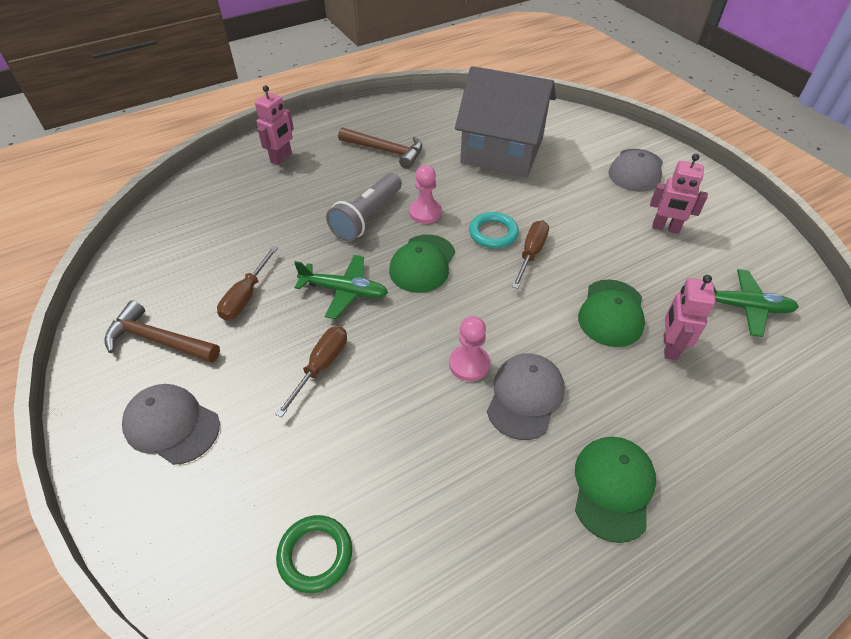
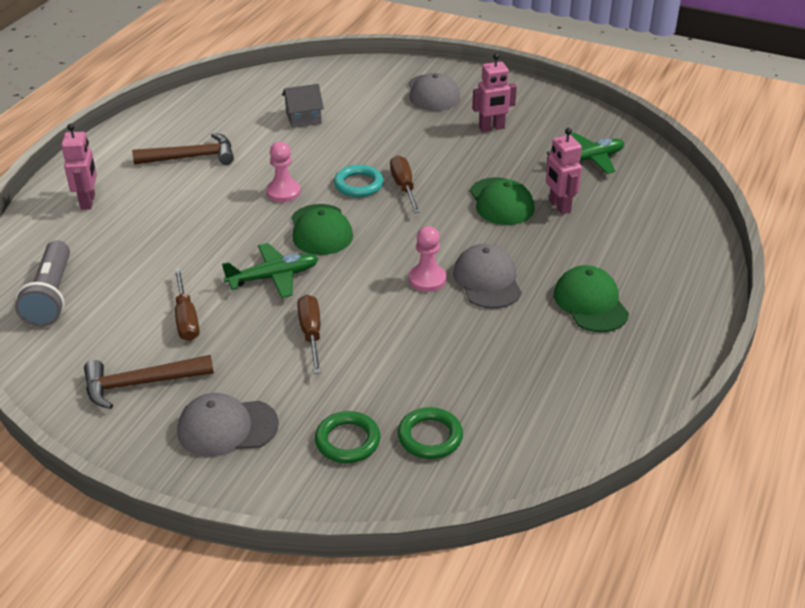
camera: 35 degrees left, 10 degrees down
(244, 507) = (347, 441): none -> green ring
(367, 217) = (232, 216): grey flashlight -> grey flashlight (51, 296)
(502, 151) = (303, 118): grey house -> grey house, size x0.42

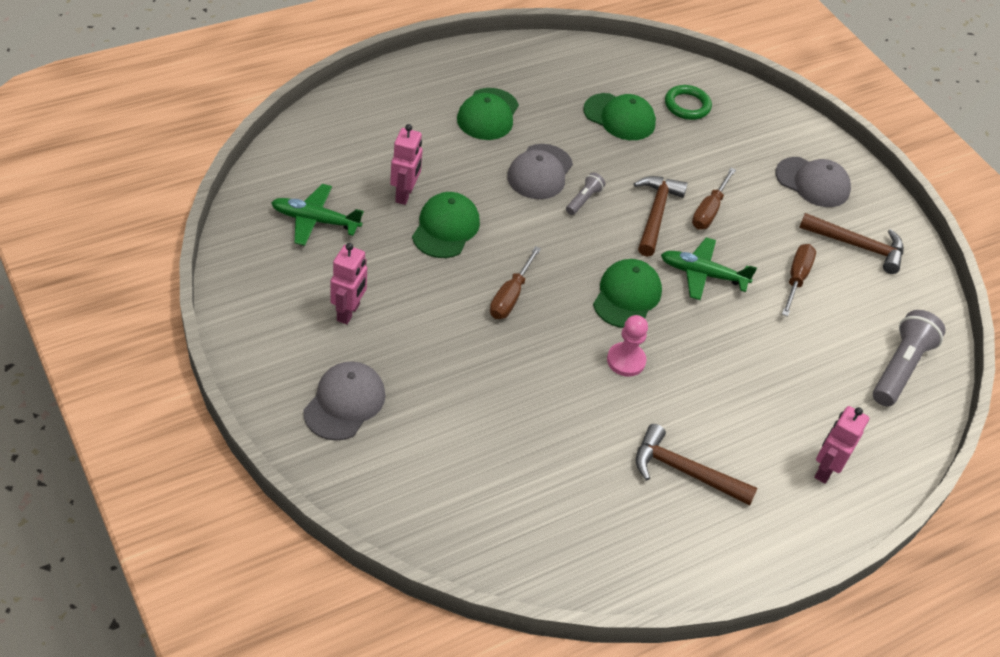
camera: 150 degrees left, 10 degrees up
(303, 118) = (520, 457): grey house -> none
(347, 441) = (740, 132): green ring -> none
(356, 303) = (656, 213): none -> brown hammer
(358, 184) = (548, 325): turquoise ring -> none
(427, 279) = (583, 200): pink pawn -> grey flashlight
(480, 376) = (619, 117): none -> green cap
(491, 128) = (348, 312): pink robot -> pink robot turned 90 degrees clockwise

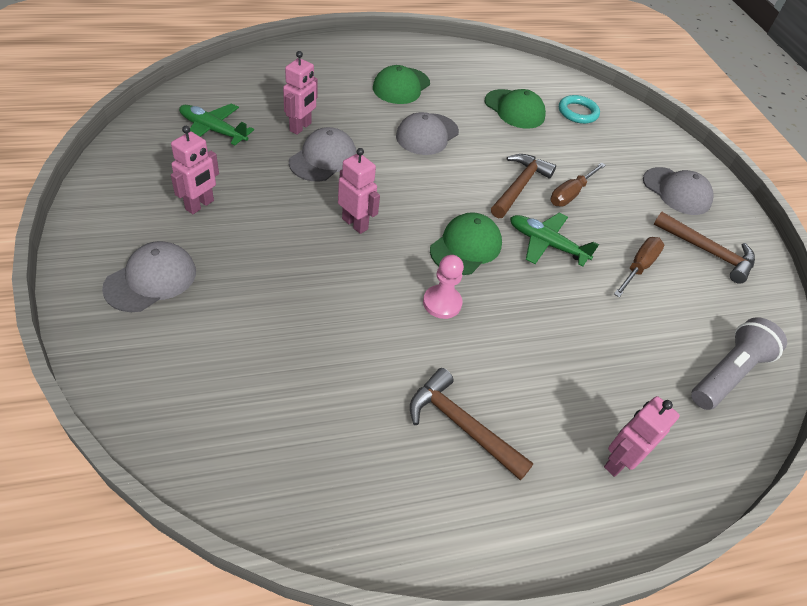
camera: 15 degrees right, 0 degrees up
(446, 228) = (323, 158): green cap -> grey cap
(510, 296) = (355, 224): brown screwdriver -> pink robot
(583, 200) = (457, 162): grey flashlight -> none
(687, 105) = (577, 112): green ring -> turquoise ring

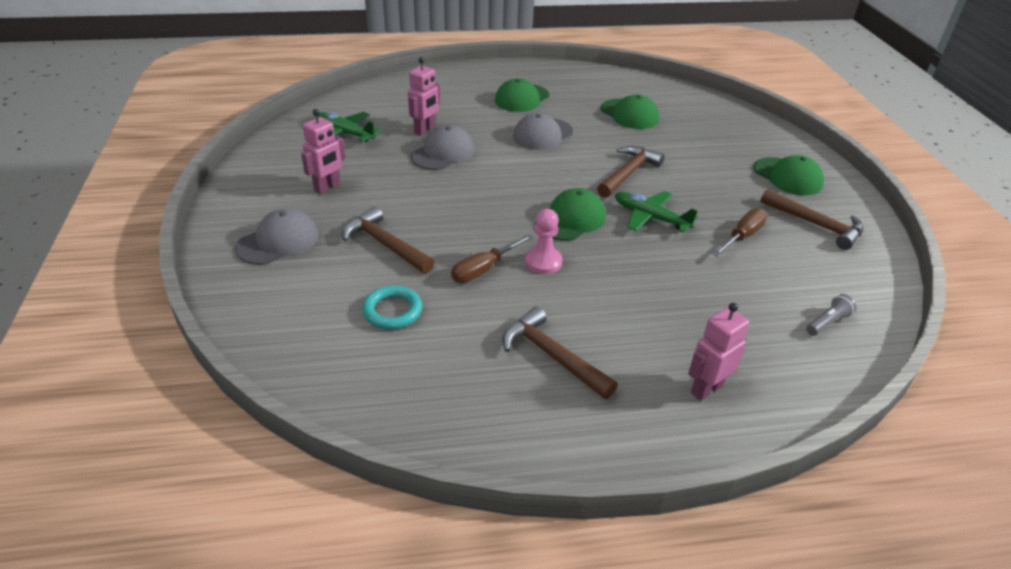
camera: 10 degrees right, 10 degrees down
(271, 282) = (385, 244): none -> brown hammer
(355, 224) = (467, 201): pink robot -> none
(570, 194) = (679, 179): brown screwdriver -> brown screwdriver (484, 269)
(577, 112) = (692, 116): turquoise ring -> turquoise ring (392, 311)
(676, 191) = (787, 177): grey cap -> green cap
(728, 374) = (827, 322): grey flashlight -> grey flashlight, size x0.51

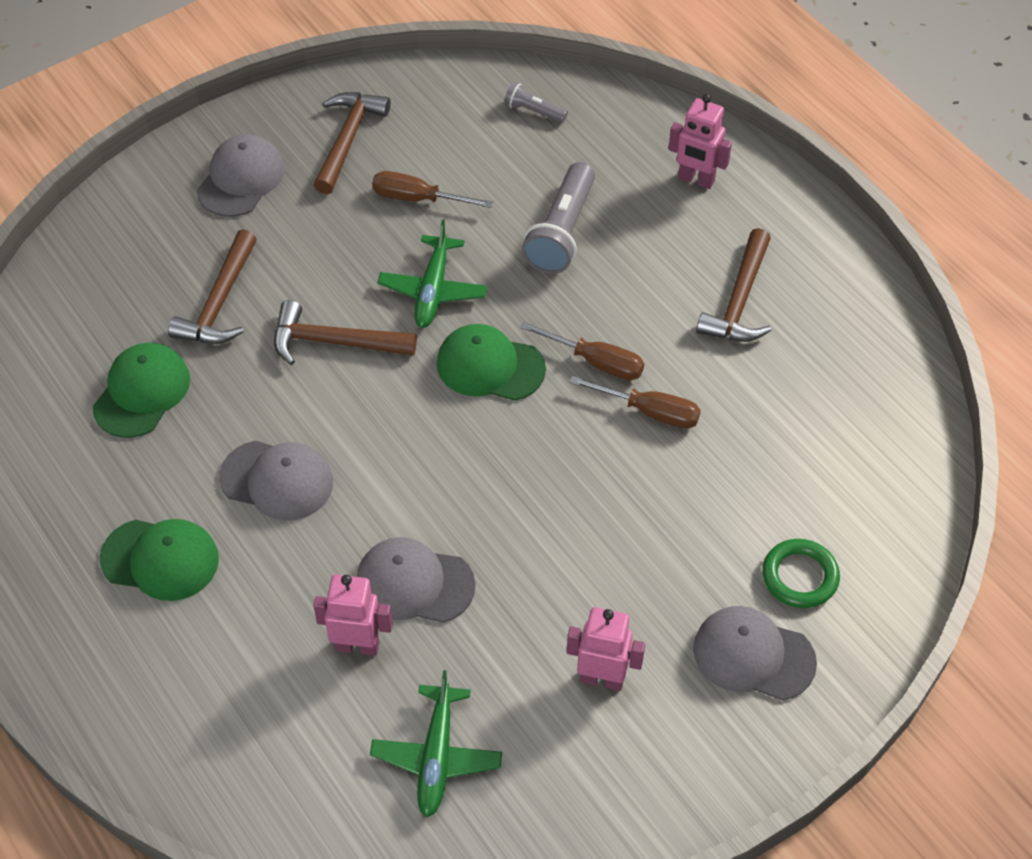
camera: 115 degrees left, 15 degrees up
(303, 281) = (800, 576): none -> green ring
(385, 244) = (675, 534): brown hammer -> brown hammer (219, 303)
(392, 311) = (779, 462): turquoise ring -> none
(543, 262) = (596, 362): pink pawn -> brown screwdriver
(677, 289) = (561, 232): none -> grey flashlight
(787, 177) = (241, 179): green cap -> grey cap

